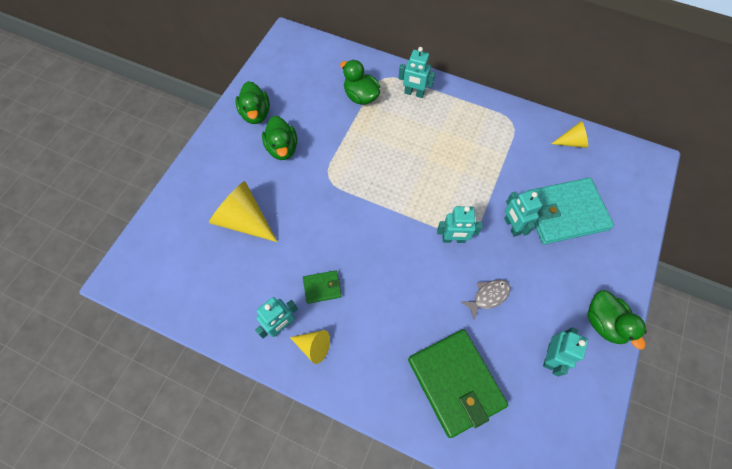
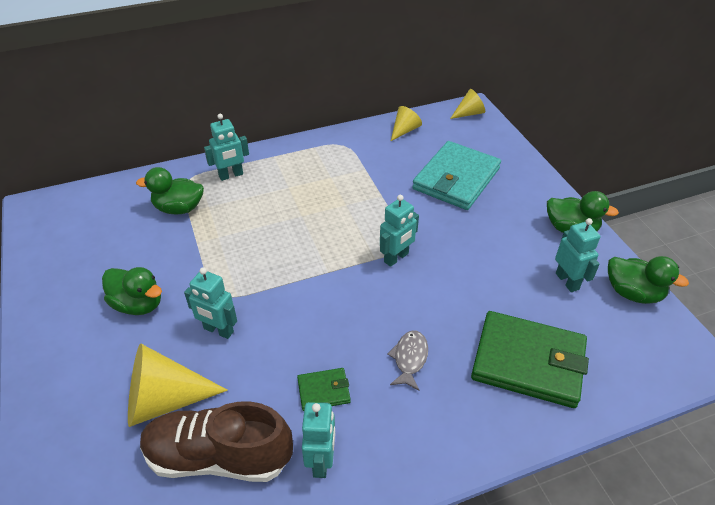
camera: 45 degrees left, 20 degrees down
(239, 276) = (218, 457): none -> brown shoe
(256, 114) = (69, 295): green duck -> green duck (633, 293)
(313, 346) = (375, 449): yellow cone -> yellow cone (469, 113)
(322, 287) = (323, 391): green wallet -> green wallet turned 45 degrees clockwise
(488, 296) = (474, 277): grey fish -> grey fish (409, 359)
(512, 226) = (430, 215): turquoise robot -> turquoise robot (218, 330)

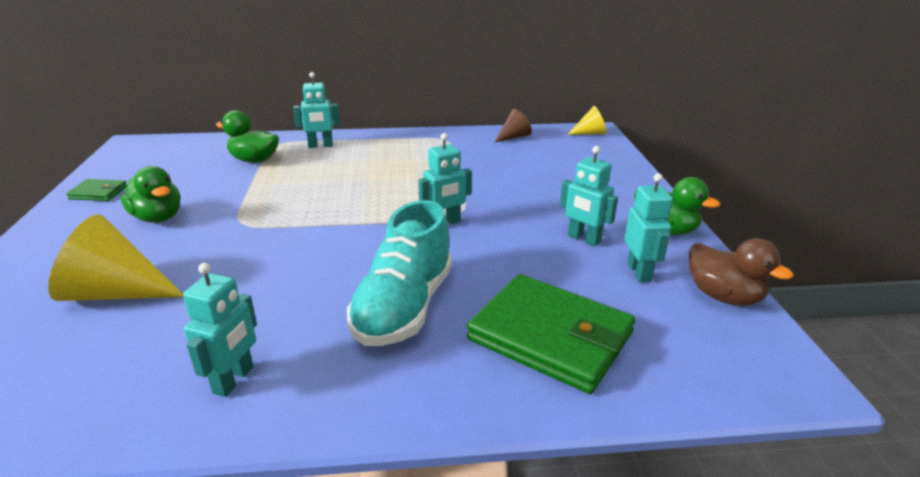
camera: 15 degrees right, 15 degrees down
(218, 330) = (216, 249): turquoise robot -> turquoise robot (583, 239)
(218, 457) = (126, 351): brown shoe -> none
(323, 391) = (286, 317): green wallet -> green wallet (98, 193)
(404, 130) = (514, 137): yellow cone -> brown cone
(409, 359) = (404, 307): grey fish -> turquoise shoe
(456, 179) = (549, 175): turquoise wallet -> none
(633, 293) = (723, 296): green duck -> brown duck

